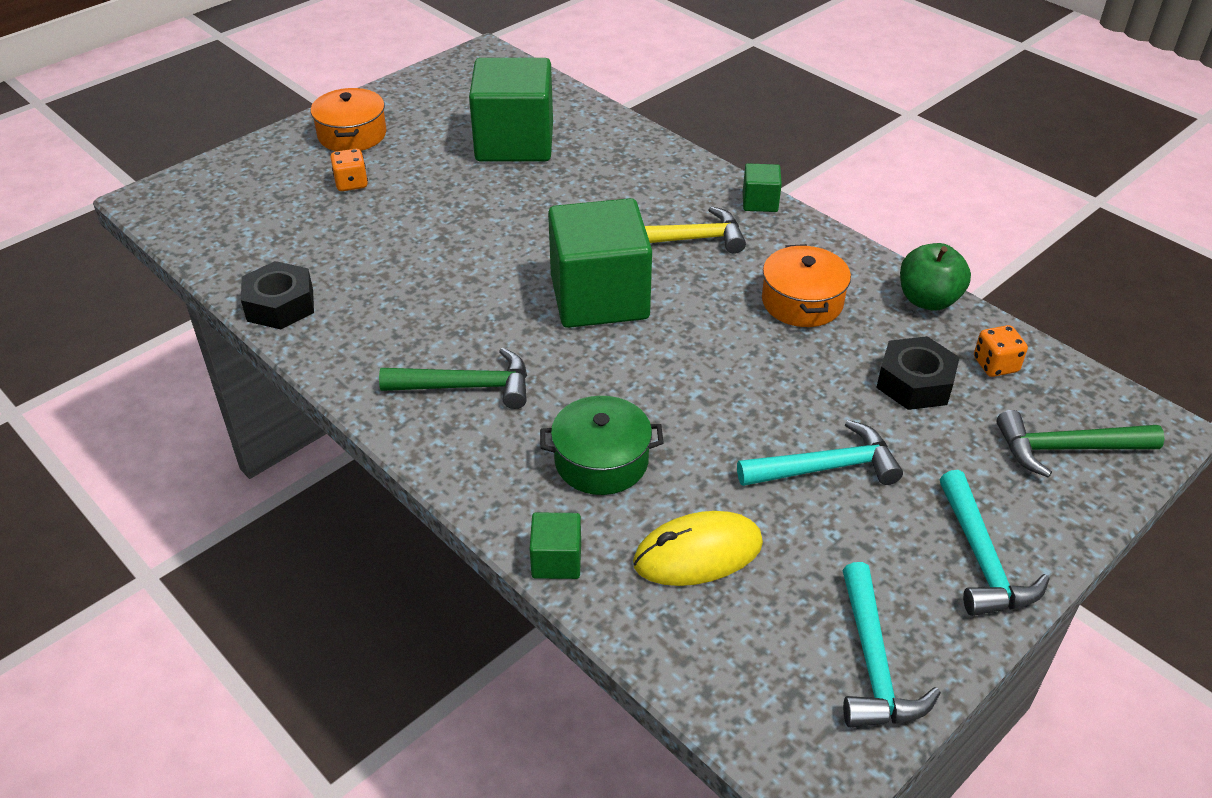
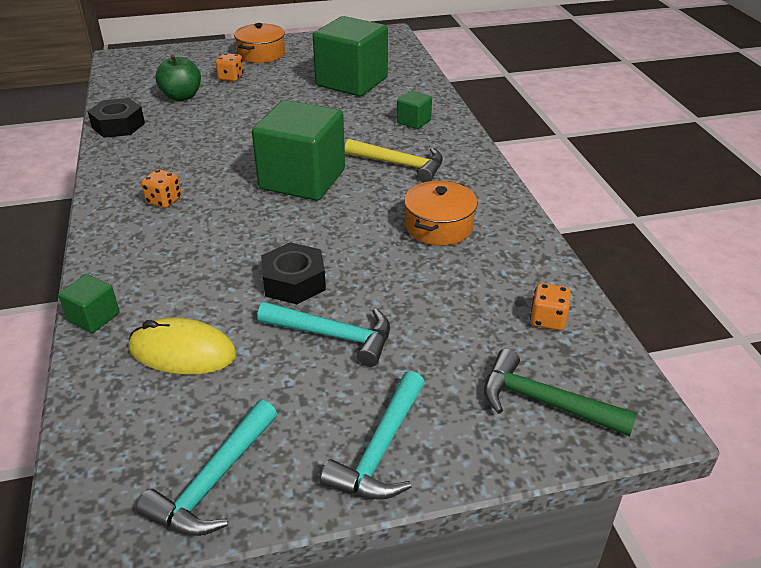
camera: 30 degrees right, 5 degrees down
(467, 386) = (164, 200): green hammer -> orange dice
(601, 461) = (190, 271): green pot -> none
(760, 202) = (478, 158): green cube -> green cube (414, 121)
(915, 383) = (466, 307): black nut -> black nut (294, 282)
(928, 300) = (540, 257): green apple -> green apple (182, 96)

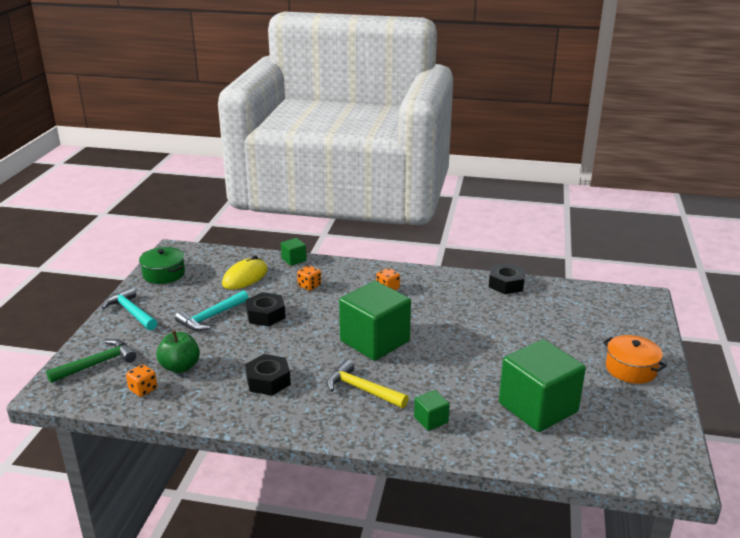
camera: 115 degrees right, 10 degrees down
(182, 96) = (546, 314): green apple -> green apple (180, 367)
(214, 482) = (164, 274): turquoise hammer -> green pot
(231, 77) = (577, 342): orange dice -> orange dice (309, 286)
(400, 165) = (362, 389): yellow hammer -> yellow hammer turned 75 degrees clockwise
(439, 226) = (268, 381): orange pot -> black nut

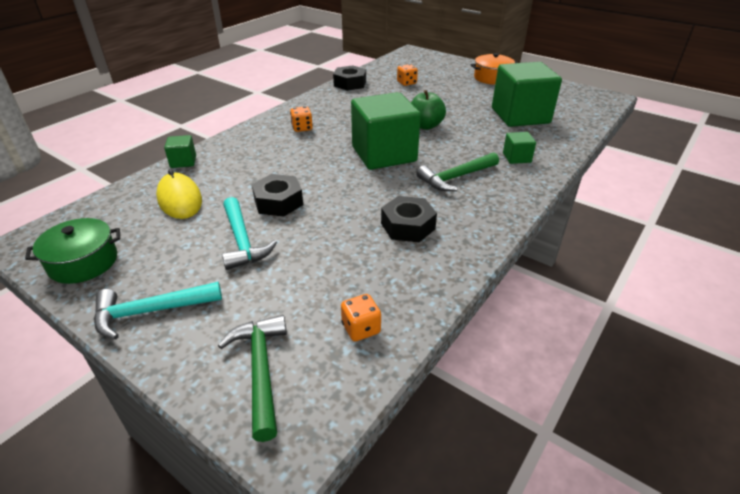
camera: 65 degrees left, 10 degrees up
(180, 367) = (333, 286): green apple -> green apple (425, 126)
(309, 286) = (249, 164): orange dice -> orange dice (406, 83)
(362, 389) = (456, 178): yellow hammer -> green hammer

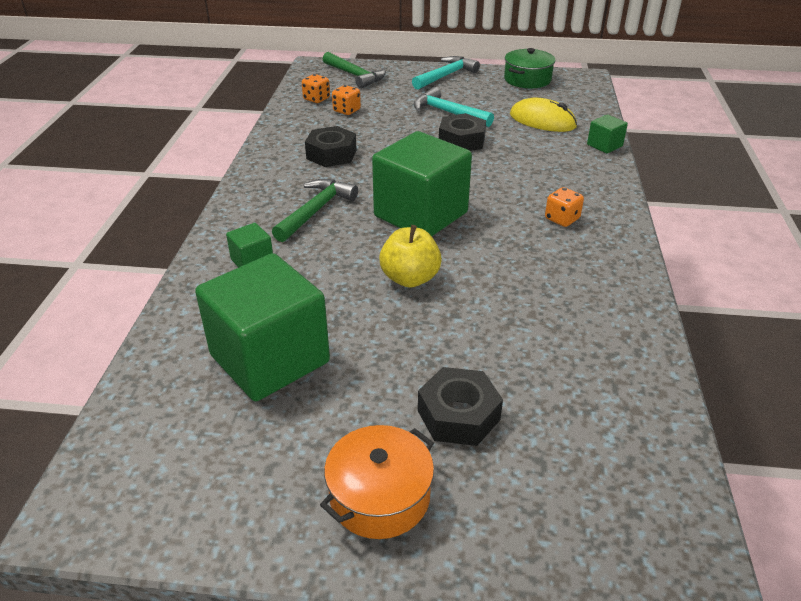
camera: 150 degrees right, 0 degrees up
(350, 83) = (637, 341): black nut -> black nut (458, 415)
(406, 83) = (543, 388): orange dice -> orange dice (346, 110)
(425, 126) = (410, 278): green apple -> yellow apple

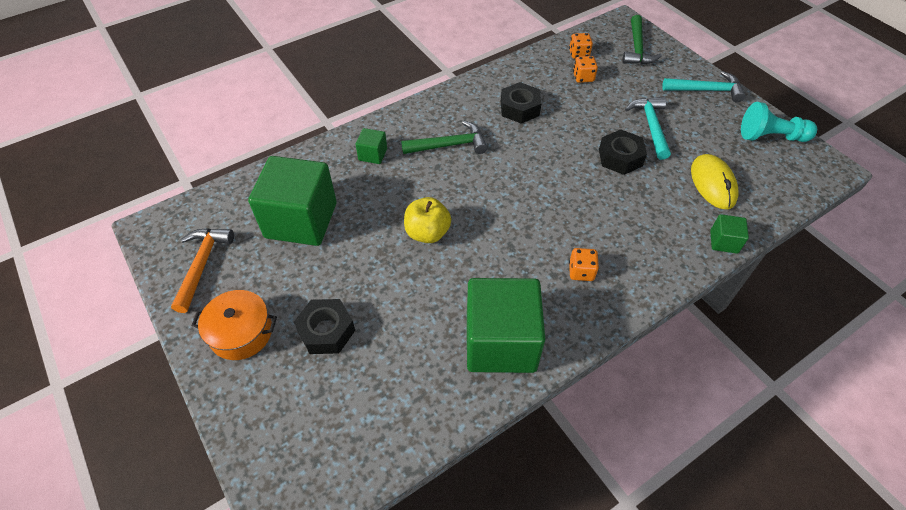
camera: 50 degrees right, 15 degrees up
(219, 486) = (202, 265): none -> orange hammer
(421, 214) = (501, 195): green cube -> green cube (500, 342)
(527, 79) = (771, 137): green pot -> turquoise pawn

